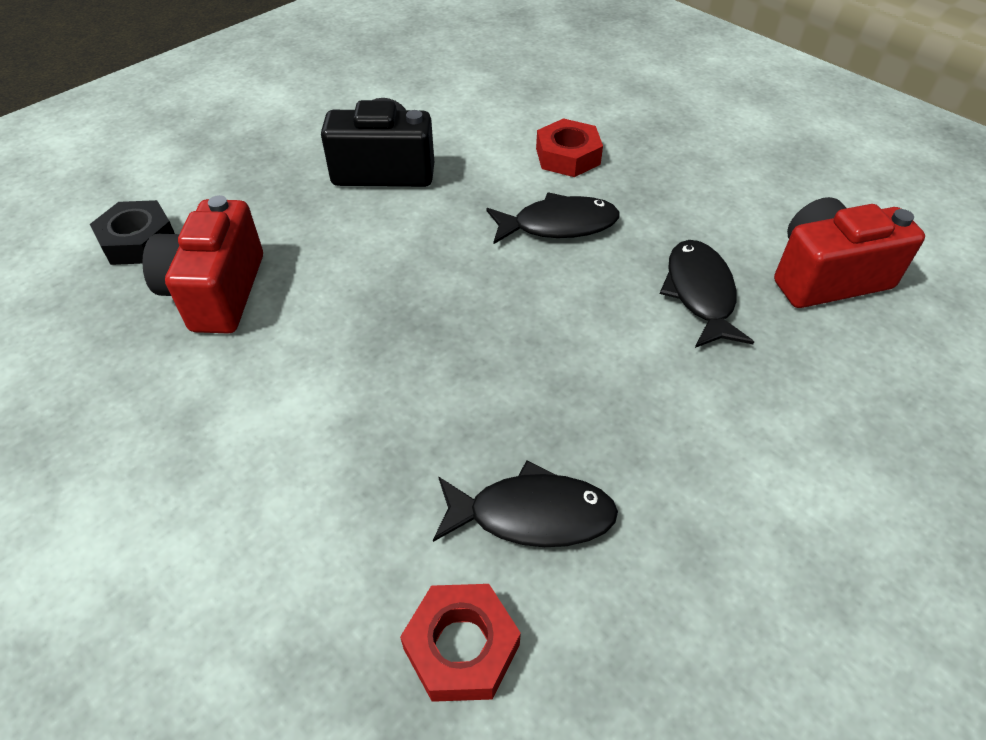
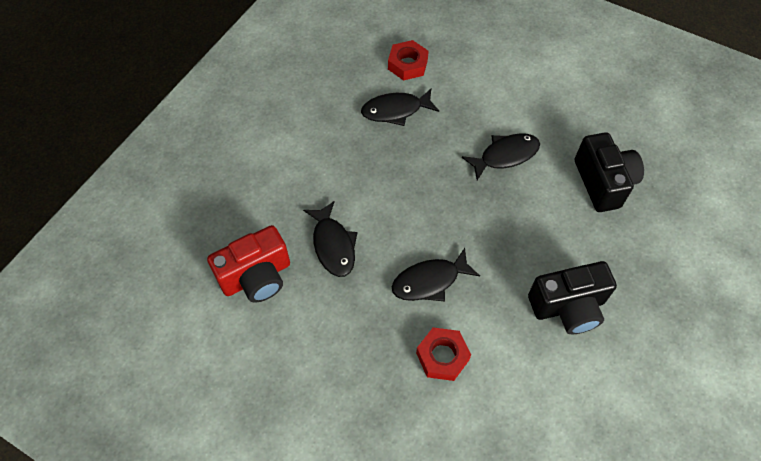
camera: 165 degrees right, 10 degrees up
(138, 241) = (676, 206): black nut -> none
(216, 292) = (603, 182): red camera -> black camera
(350, 368) = (505, 155): none -> black fish

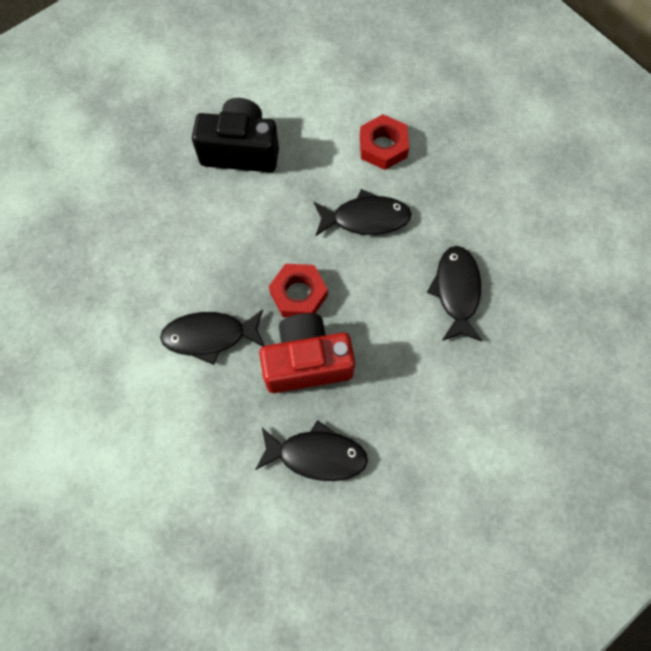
camera: 160 degrees left, 10 degrees up
(256, 277) = (550, 283): red camera -> red camera (307, 362)
(407, 64) = (267, 534): red nut -> red nut (298, 294)
(603, 182) = (119, 263): black camera -> none

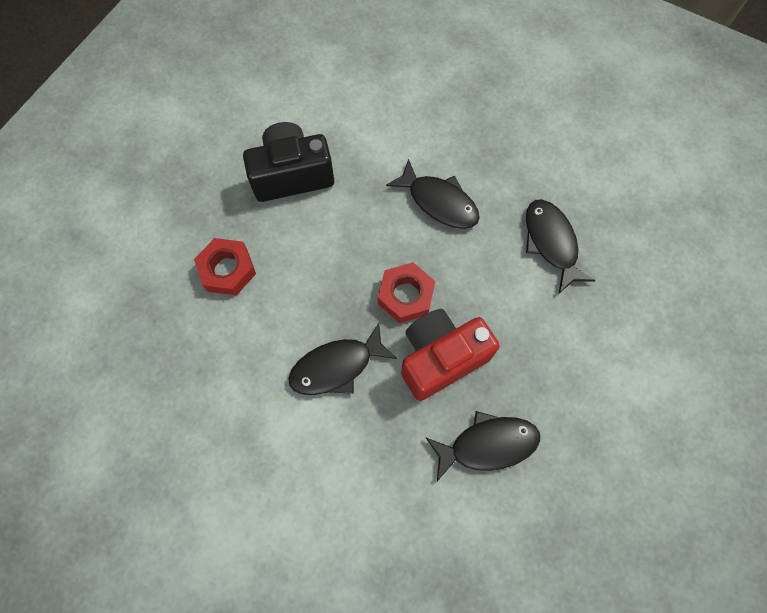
camera: 20 degrees left, 0 degrees up
(365, 218) = (439, 202): black fish -> black fish turned 60 degrees clockwise
(383, 146) = (427, 128): red nut -> red nut (227, 270)

